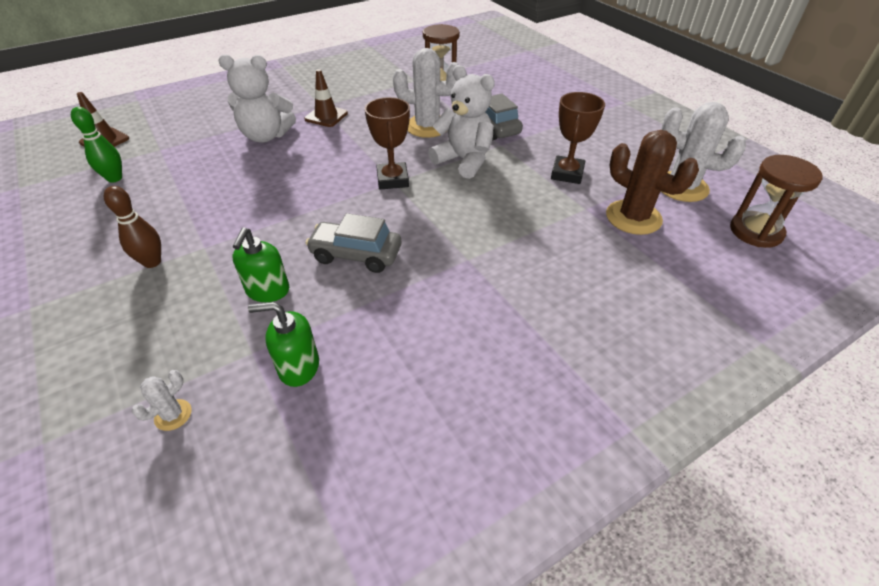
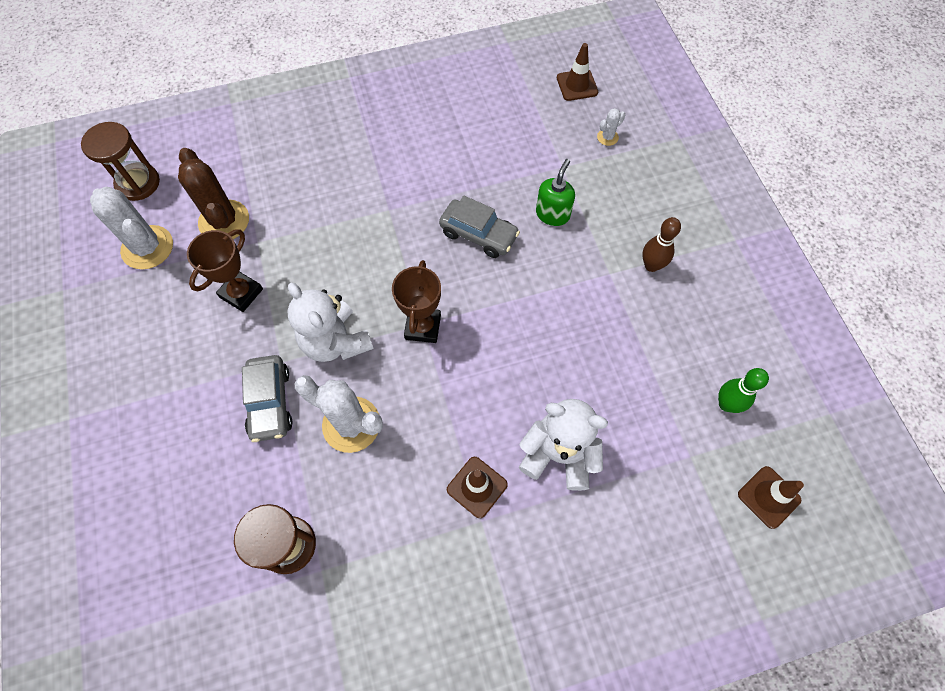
camera: 165 degrees left, 20 degrees up
(214, 516) = (577, 85): none -> brown traffic cone
(298, 367) = (531, 150): green soap dispenser -> none

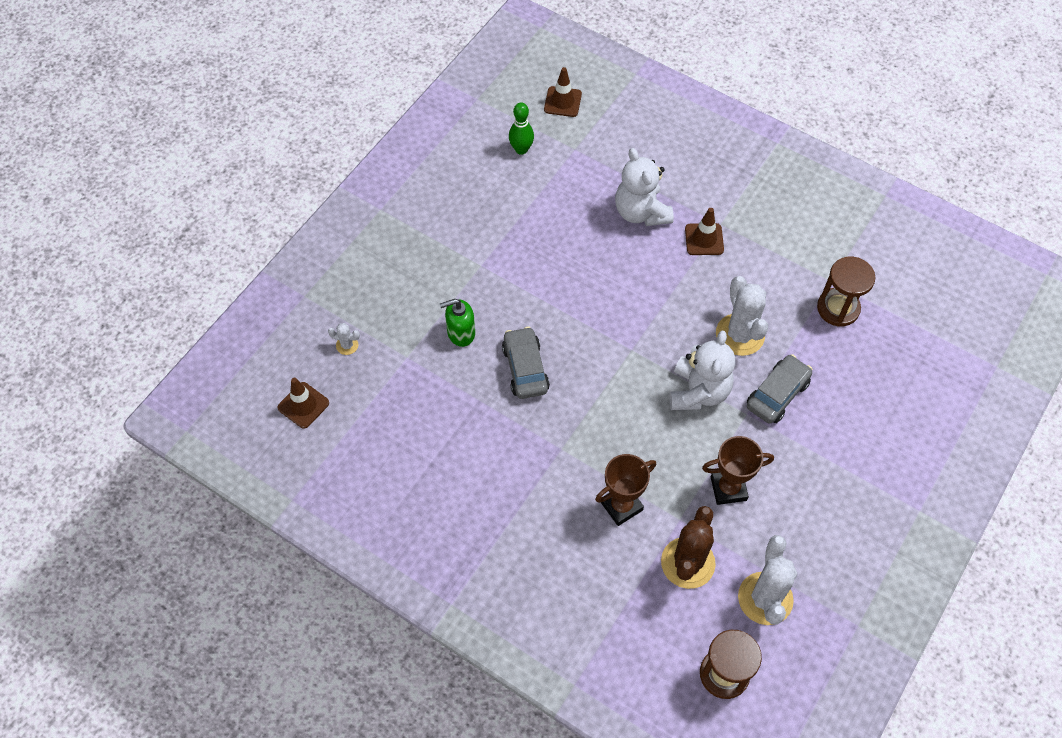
camera: 130 degrees left, 5 degrees down
(423, 327) = (633, 347): brown trophy -> brown trophy (621, 506)
(651, 265) = (450, 245): brown bowling pin -> none

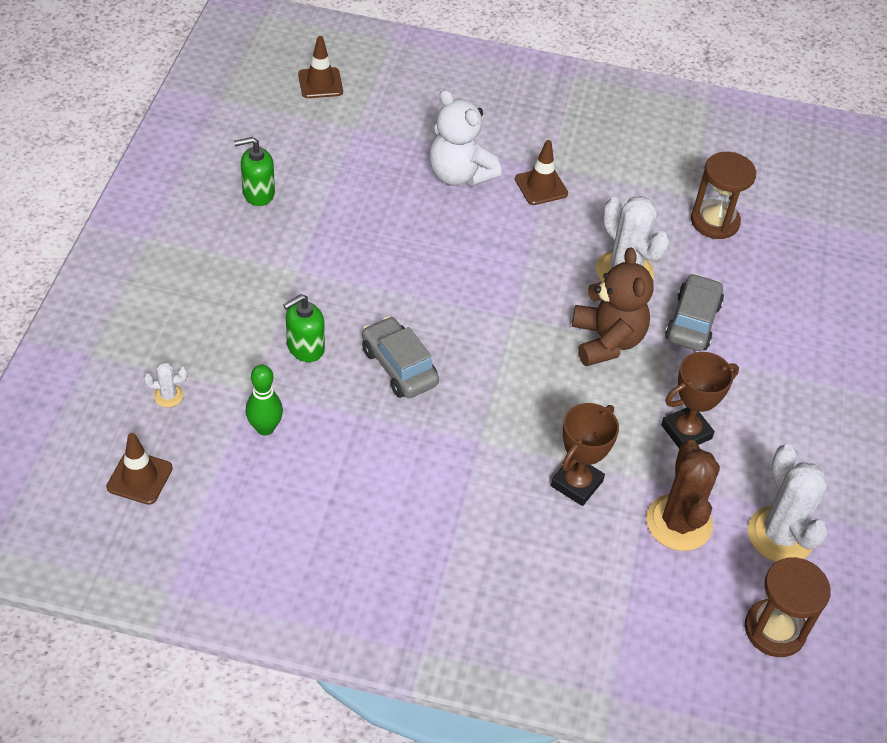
camera: 25 degrees left, 10 degrees down
(476, 190) = (258, 193): none -> green soap dispenser
(521, 149) = (293, 140): green bowling pin -> green bowling pin (265, 428)
(698, 392) = (606, 341): white teddy bear -> brown teddy bear

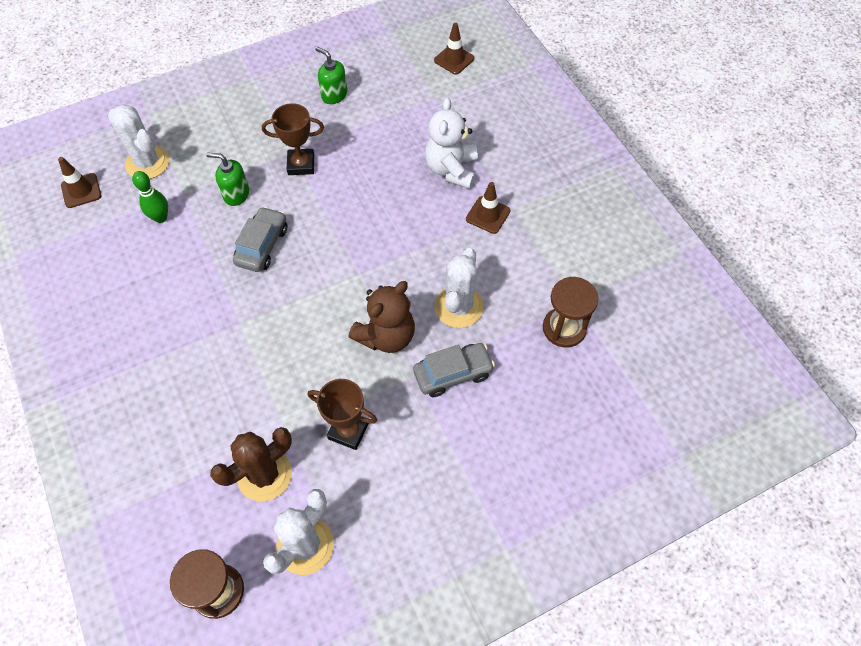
camera: 55 degrees right, 10 degrees up
(168, 396) = (147, 163): white cactus -> white cactus, size x2.20
(576, 483) = (249, 395): brown trophy -> brown trophy (301, 164)

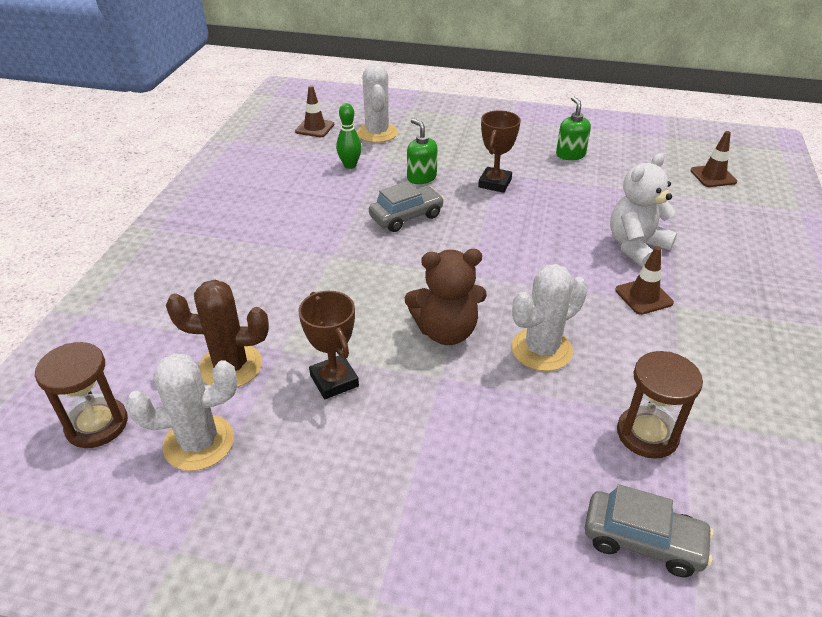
camera: 40 degrees right, 20 degrees down
(301, 164) = (495, 183): brown trophy -> brown trophy turned 75 degrees clockwise
(453, 373) = (481, 398): grey car -> grey car (643, 540)

